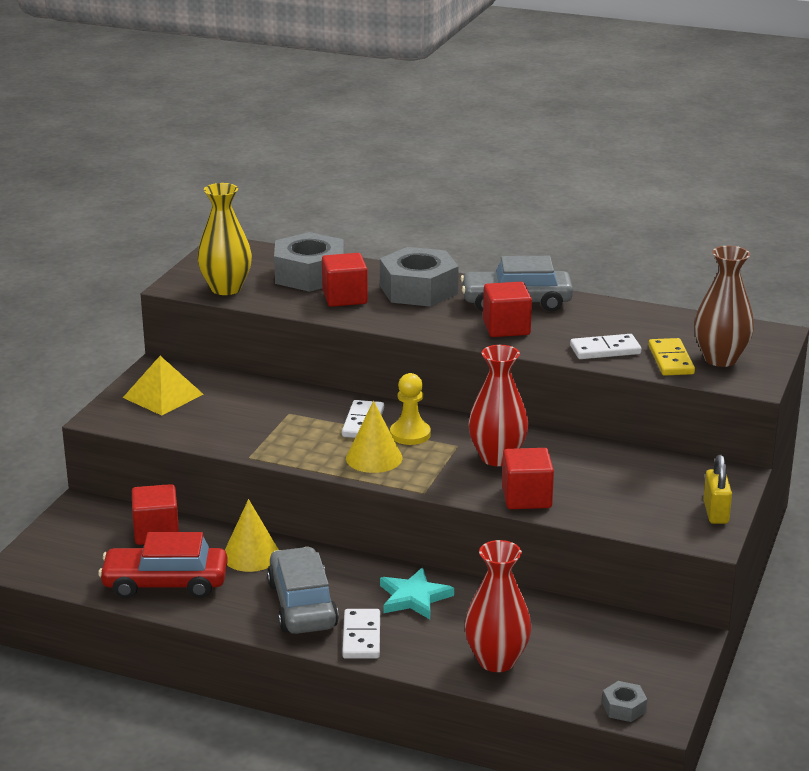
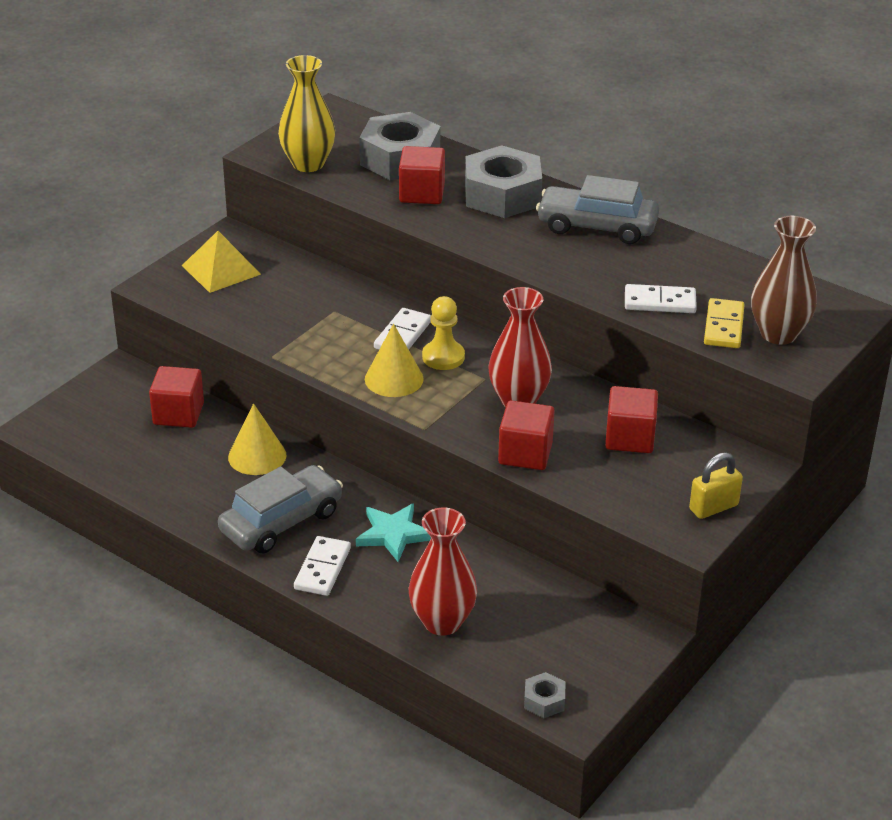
camera: 15 degrees right, 10 degrees up
(165, 583) = (163, 472): red car -> none
(302, 605) = (281, 521): grey car -> grey car turned 45 degrees clockwise
(506, 328) = (569, 257): red cube -> red cube (630, 438)
(715, 512) = (713, 507): yellow padlock -> yellow padlock turned 45 degrees clockwise

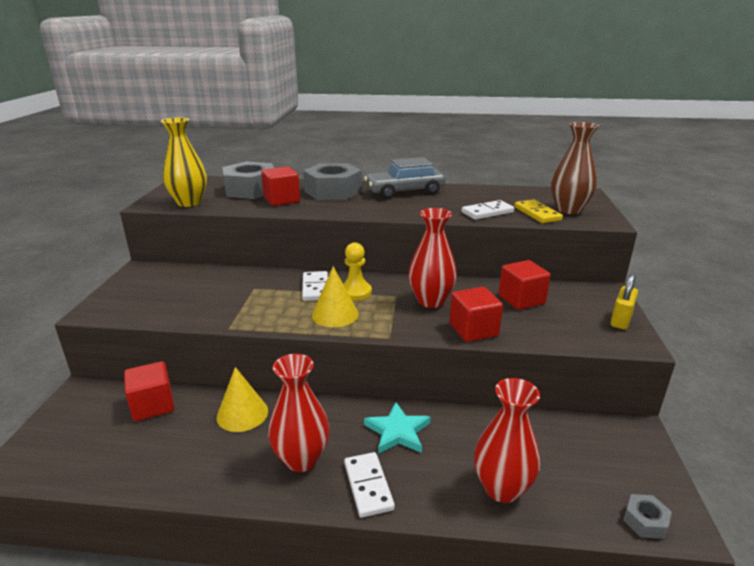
camera: 30 degrees left, 10 degrees down
(221, 269) = (147, 288): yellow pyramid -> none
(281, 521) = (301, 459): grey car -> red vase

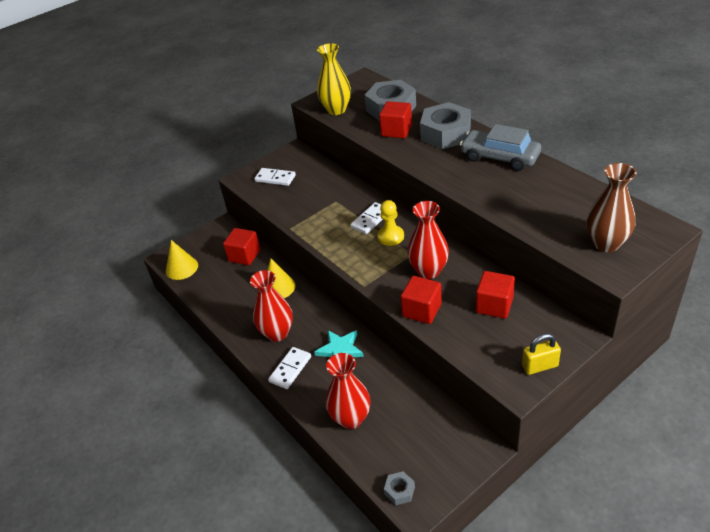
camera: 50 degrees right, 15 degrees up
(335, 314) = (356, 249): yellow cone -> yellow cone (182, 268)
(487, 212) = (527, 213): white domino -> white domino (275, 178)
(537, 214) = (568, 235): yellow domino -> none

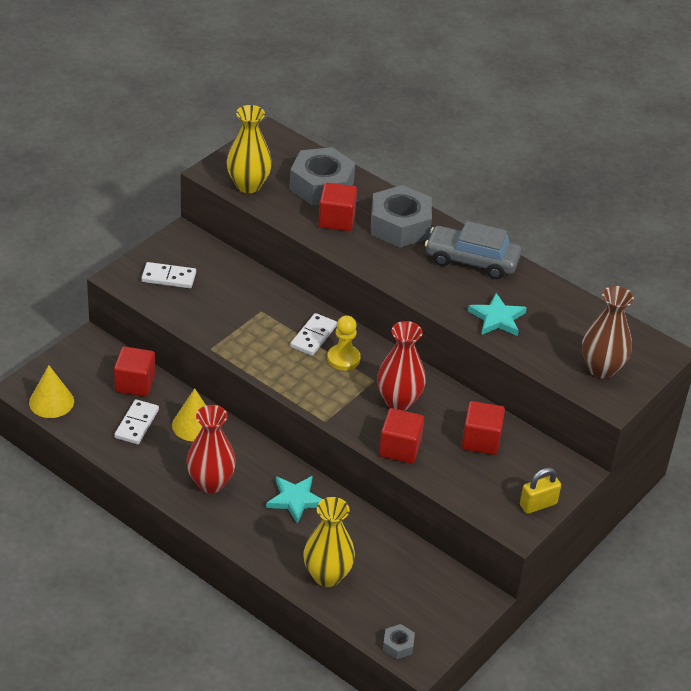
camera: 20 degrees left, 0 degrees up
(290, 369) = (240, 525): white domino -> white domino (137, 424)
(351, 418) = (327, 575): red vase -> yellow vase
(515, 201) = (497, 318): none -> turquoise star

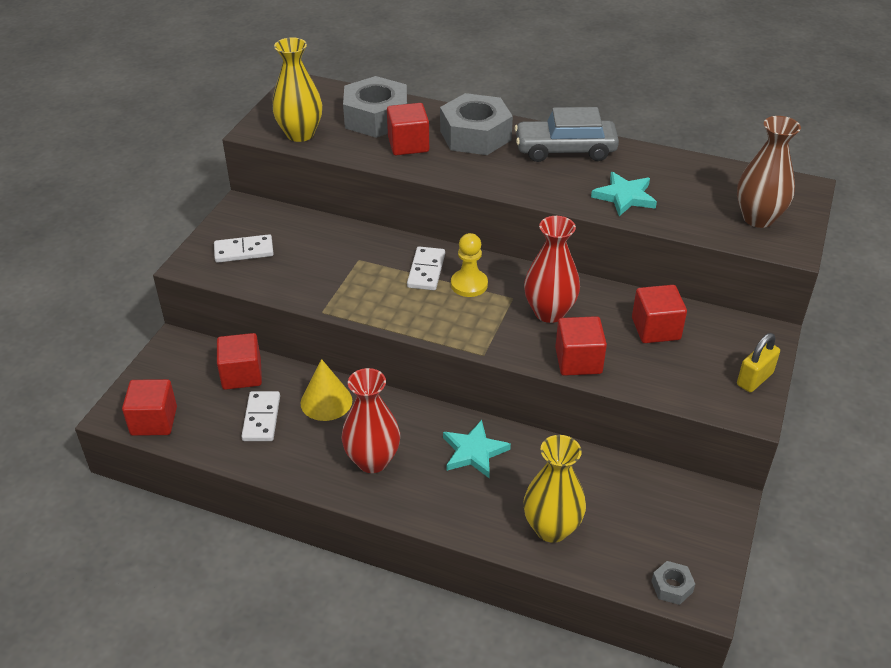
camera: 15 degrees left, 0 degrees up
(51, 402) = (154, 421): yellow cone -> red cube

